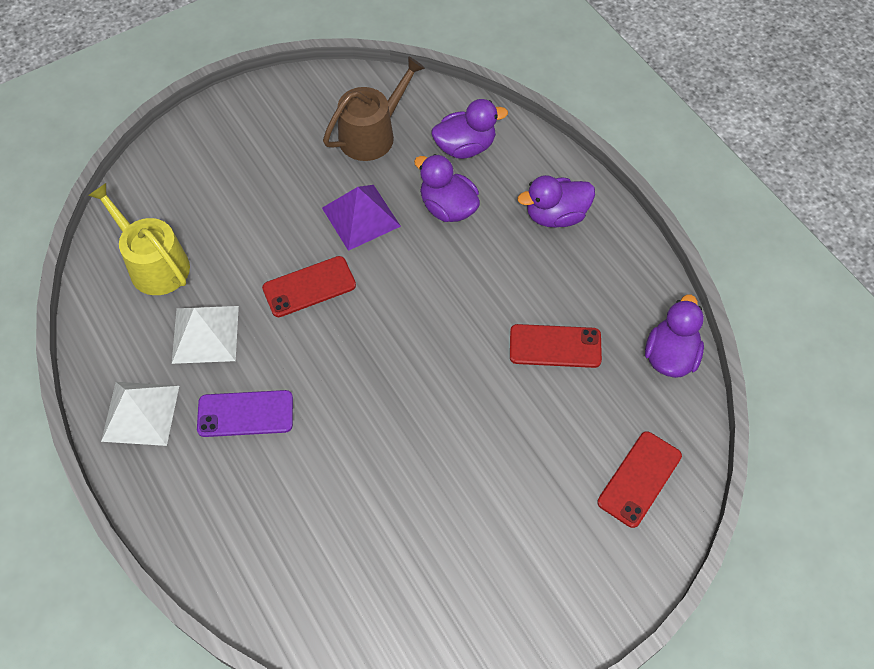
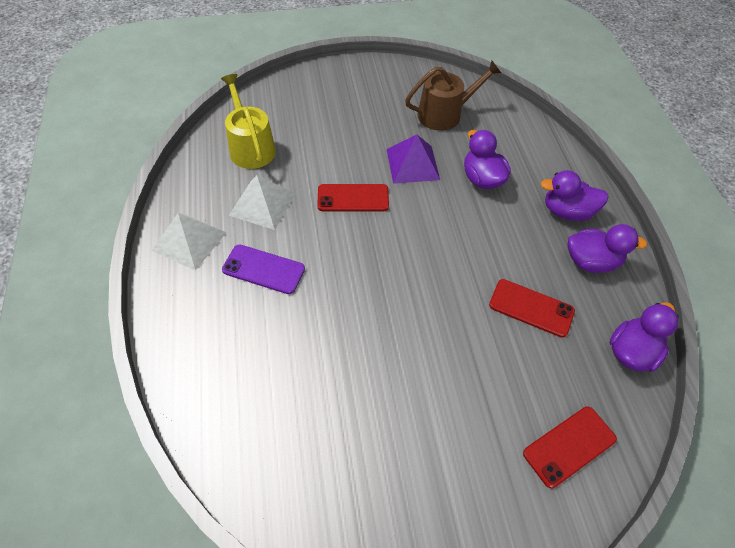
camera: 20 degrees right, 5 degrees down
(465, 147) = (511, 143): purple duck -> purple duck (591, 261)

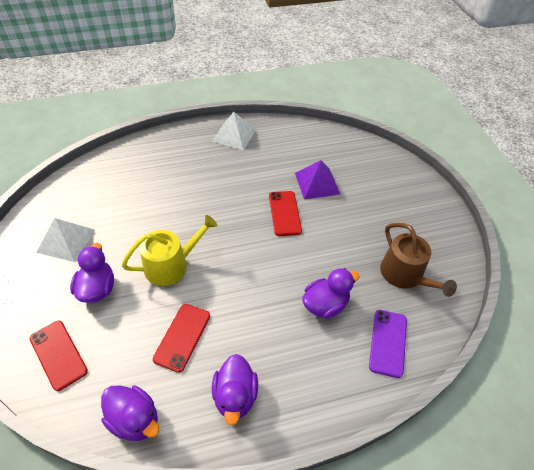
camera: 85 degrees right, 5 degrees down
(250, 147) = (324, 152): yellow watering can -> yellow watering can (171, 265)
(262, 204) = (270, 164): white pyramid -> white pyramid (66, 240)
(263, 269) = (214, 171): purple phone -> purple phone (388, 343)
(413, 164) = (331, 251): purple pyramid -> purple pyramid (317, 183)
(566, 211) = (296, 380): purple duck -> purple duck (97, 289)

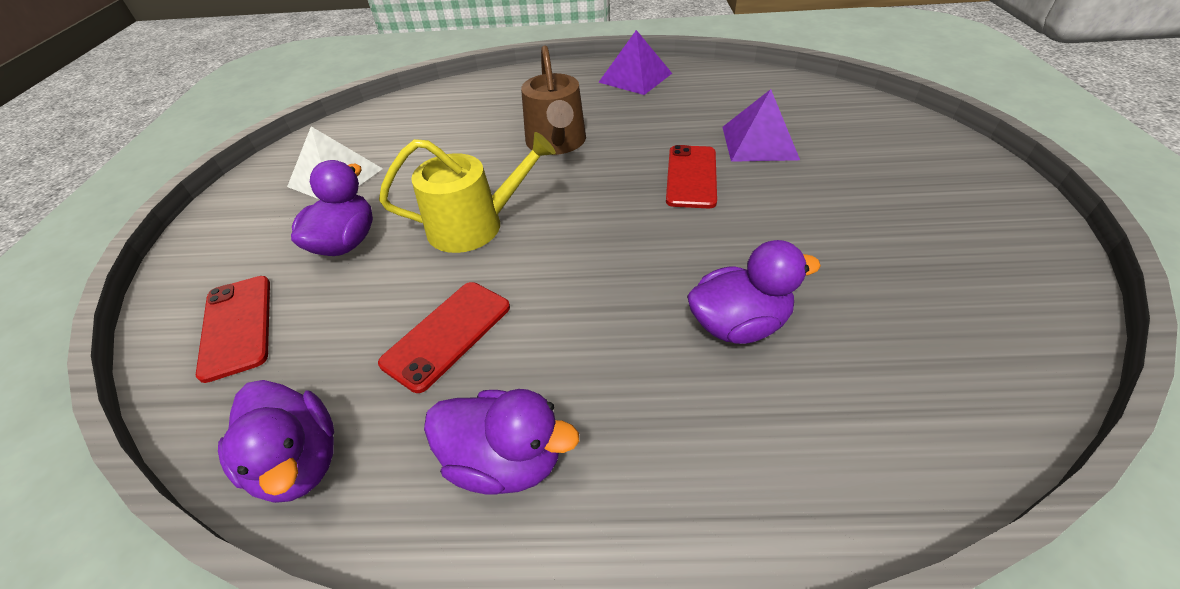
camera: 20 degrees right, 5 degrees down
(234, 135) = (635, 77): white pyramid -> purple pyramid
(235, 396) = (505, 460): purple duck -> purple duck turned 90 degrees counterclockwise
(388, 343) = (871, 420): purple phone -> none
(405, 275) = (922, 298): brown watering can -> brown watering can (557, 143)

